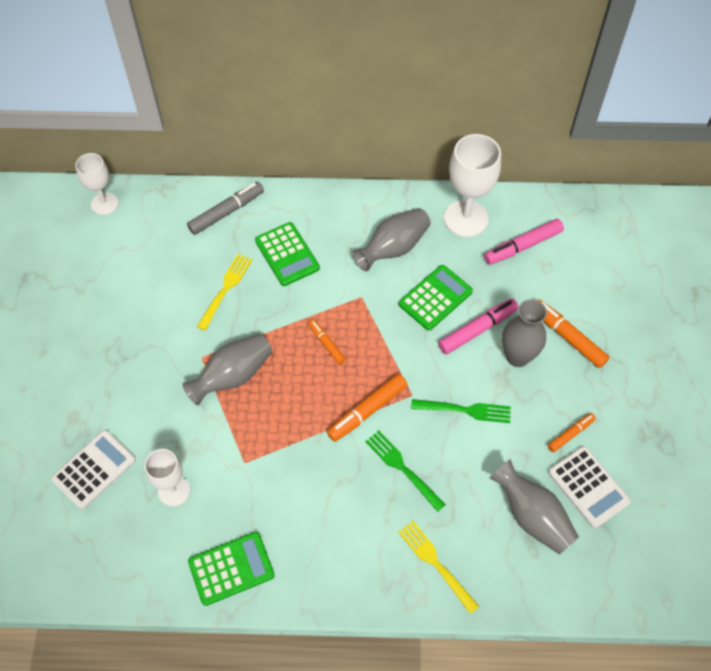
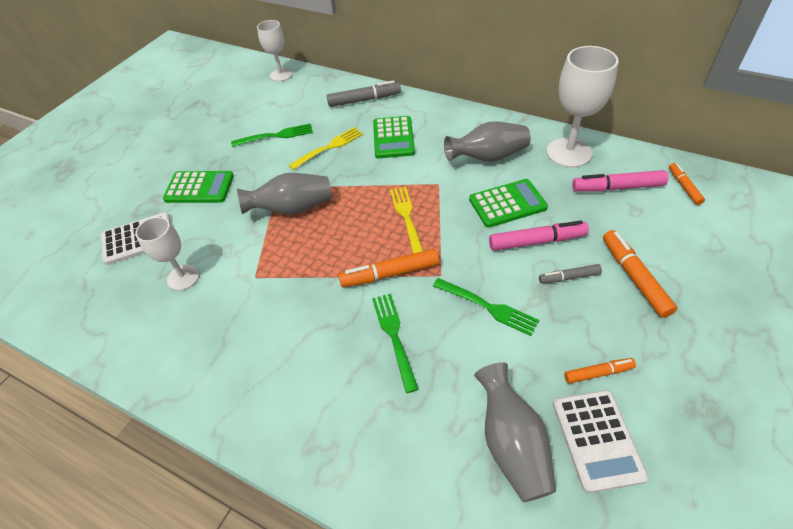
camera: 30 degrees right, 10 degrees down
(156, 292) = (276, 136): none -> green fork
(231, 568) = (180, 362): green calculator -> green calculator (199, 188)
(326, 344) = (386, 209): orange marker -> orange marker (684, 187)
(435, 563) = (374, 447): yellow fork -> yellow fork (406, 217)
(517, 356) = (569, 277): grey vase -> grey marker

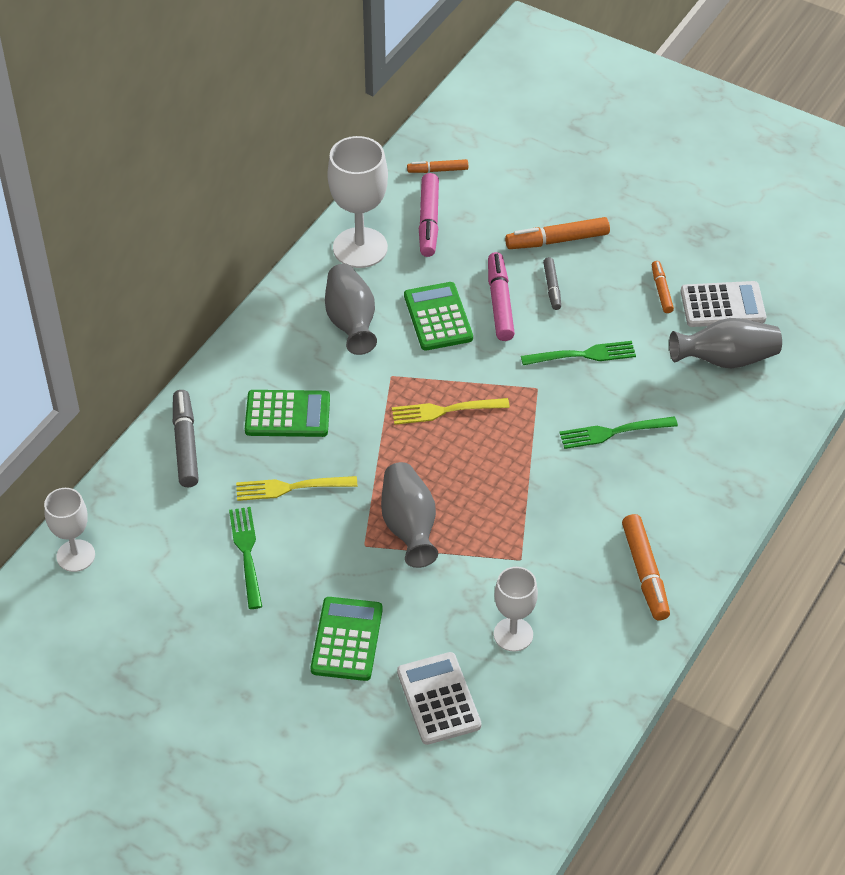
camera: 90 degrees left, 0 degrees up
(329, 147) = (291, 487): yellow fork -> yellow fork turned 60 degrees counterclockwise
(390, 274) = (530, 431): orange marker -> orange marker (645, 573)
(488, 307) = (583, 355): green fork -> green fork turned 45 degrees clockwise

